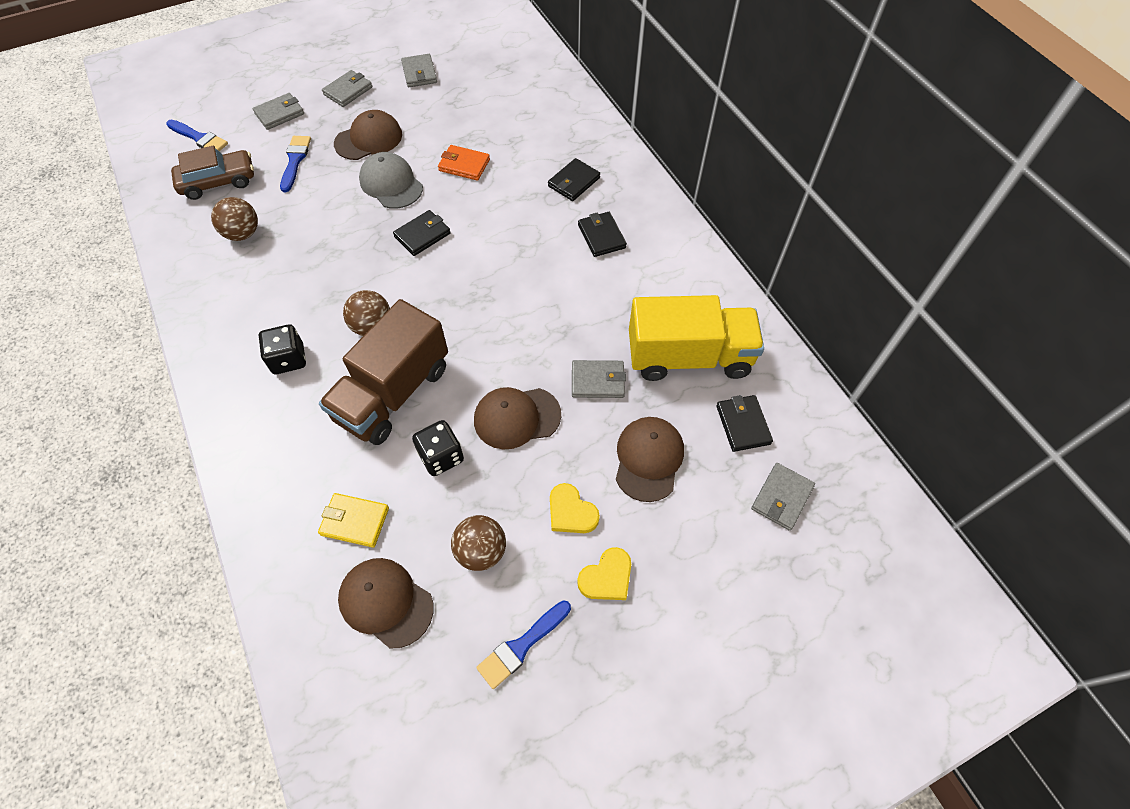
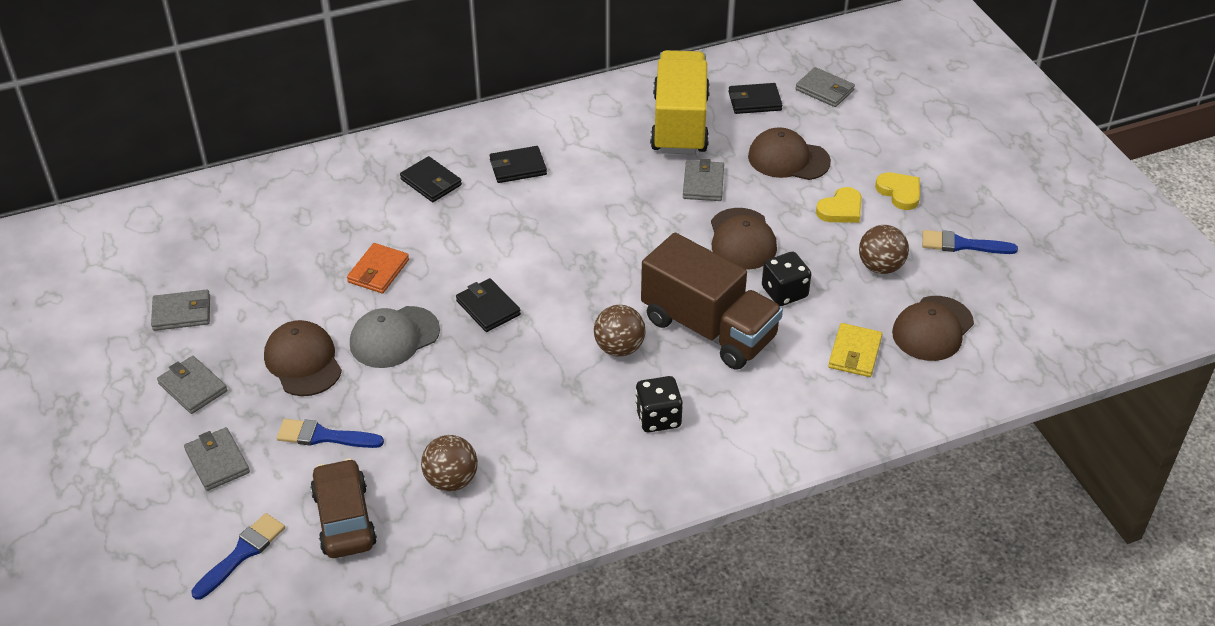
camera: 85 degrees left, 15 degrees down
(521, 646) = (962, 245): blue brush -> blue brush turned 135 degrees clockwise

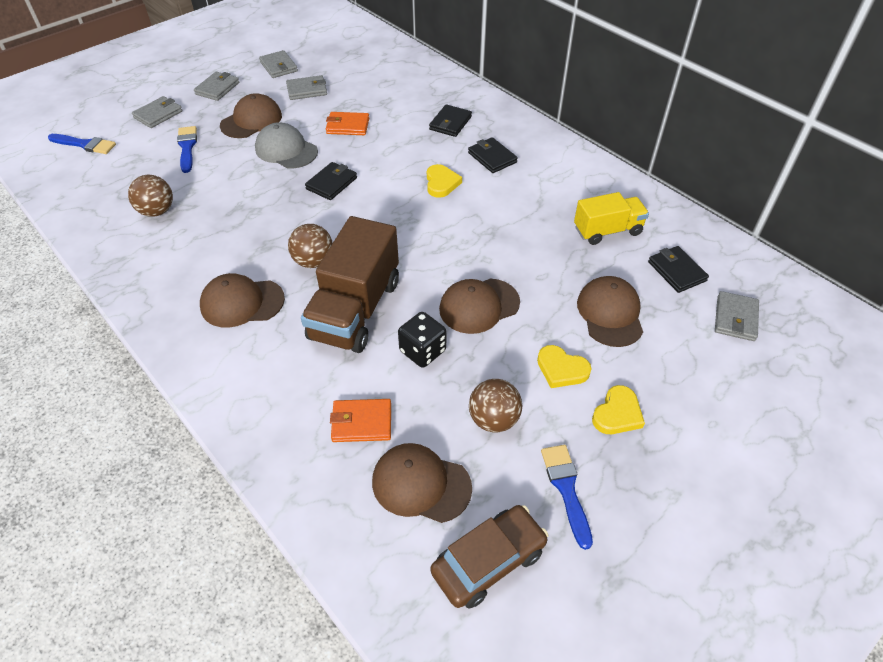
camera: 70 degrees right, 5 degrees up
(344, 518) = (117, 175): brown car -> brown car (488, 561)
(540, 218) = (441, 183): none -> yellow heart
(658, 418) = (242, 303): black dice -> brown cap
(680, 124) = (607, 231): yellow truck -> yellow truck, size x0.60
(703, 183) = (538, 263): grey wallet -> grey wallet (307, 90)
(855, 353) = (362, 422): yellow wallet -> orange wallet

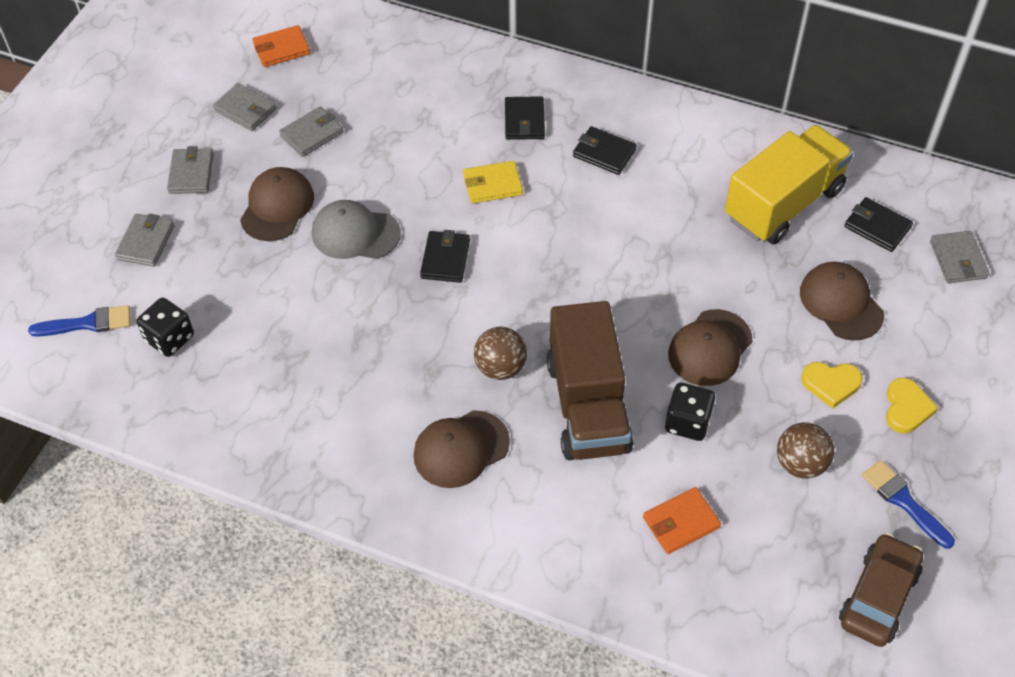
camera: 25 degrees left, 5 degrees up
(122, 169) = (169, 338): none -> black dice
(157, 211) = (266, 378): brown ball -> none
(187, 147) = (227, 276): blue brush -> none
(348, 126) = (404, 170): orange wallet -> orange wallet (281, 49)
(399, 152) = (493, 185): none -> yellow wallet
(421, 484) = (776, 556): brown cap -> none
(441, 183) = (570, 210): yellow heart -> none
(607, 231) = (783, 204): yellow truck -> yellow truck, size x1.66

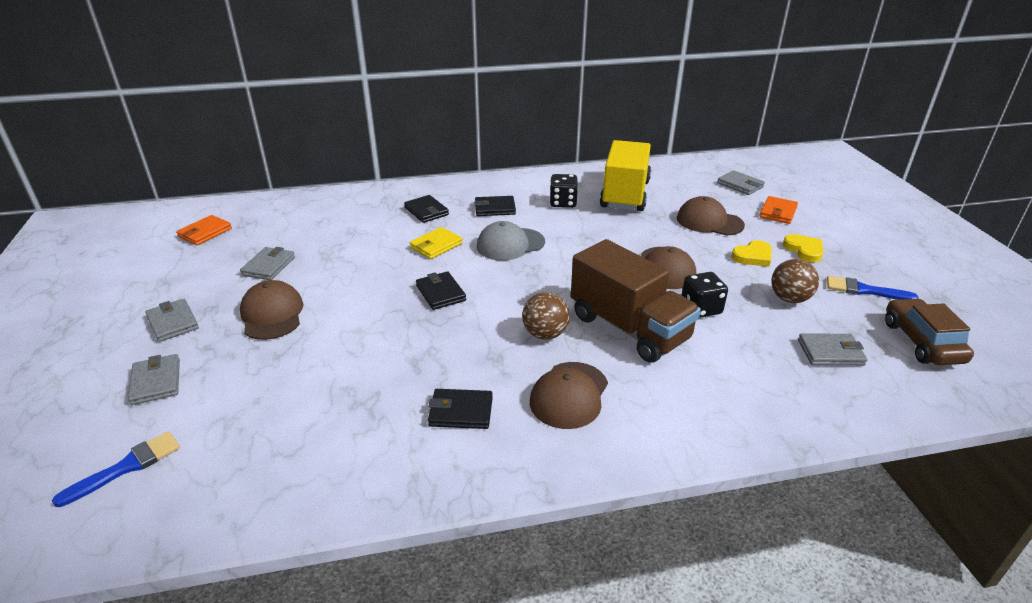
camera: 35 degrees left, 20 degrees down
(169, 338) = (231, 439): black dice -> black dice (563, 203)
(245, 110) = (198, 271): grey wallet -> grey wallet (830, 352)
(355, 233) = (354, 305): grey cap -> grey cap (510, 244)
(681, 522) = (766, 362): orange wallet -> orange wallet (778, 212)
(877, 227) = (685, 187): black wallet -> black wallet (461, 412)

